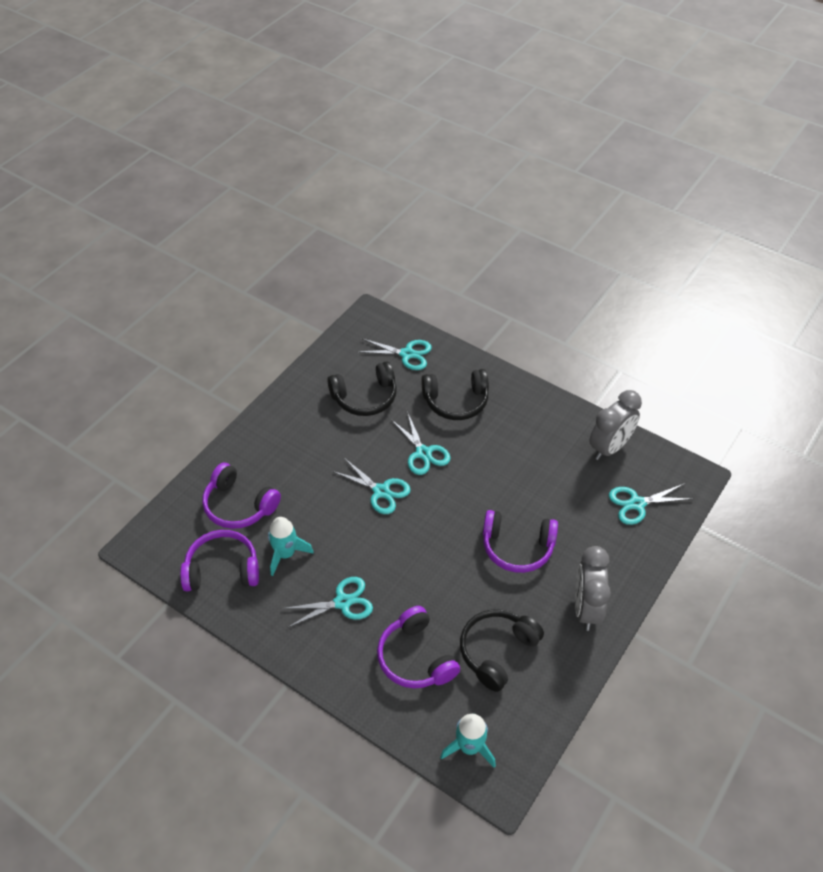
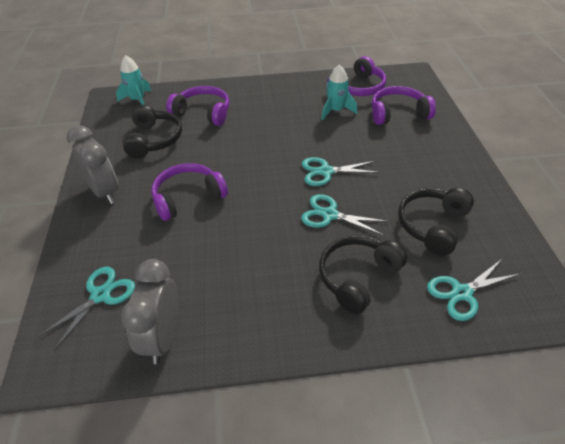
camera: 140 degrees right, 5 degrees down
(342, 602) = (273, 111): turquoise scissors -> none

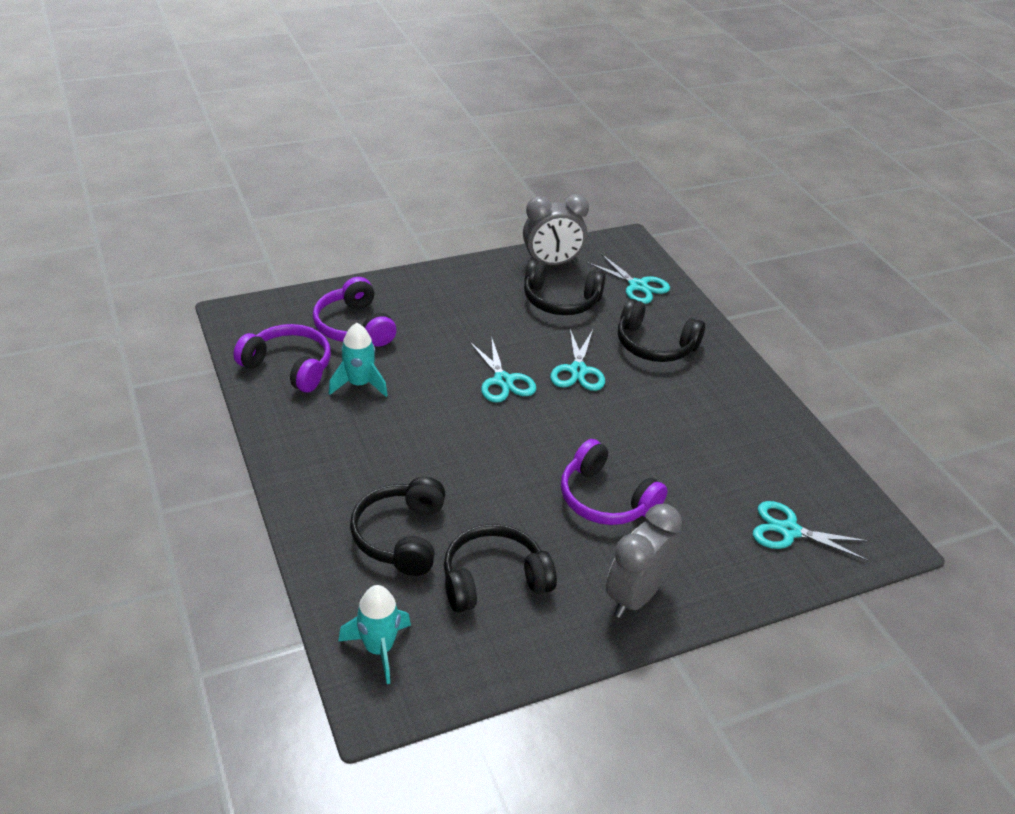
camera: 110 degrees left, 5 degrees down
(163, 337) = (800, 464): grey clock -> grey clock (552, 263)
(203, 113) = (400, 536): purple headphones -> black headphones

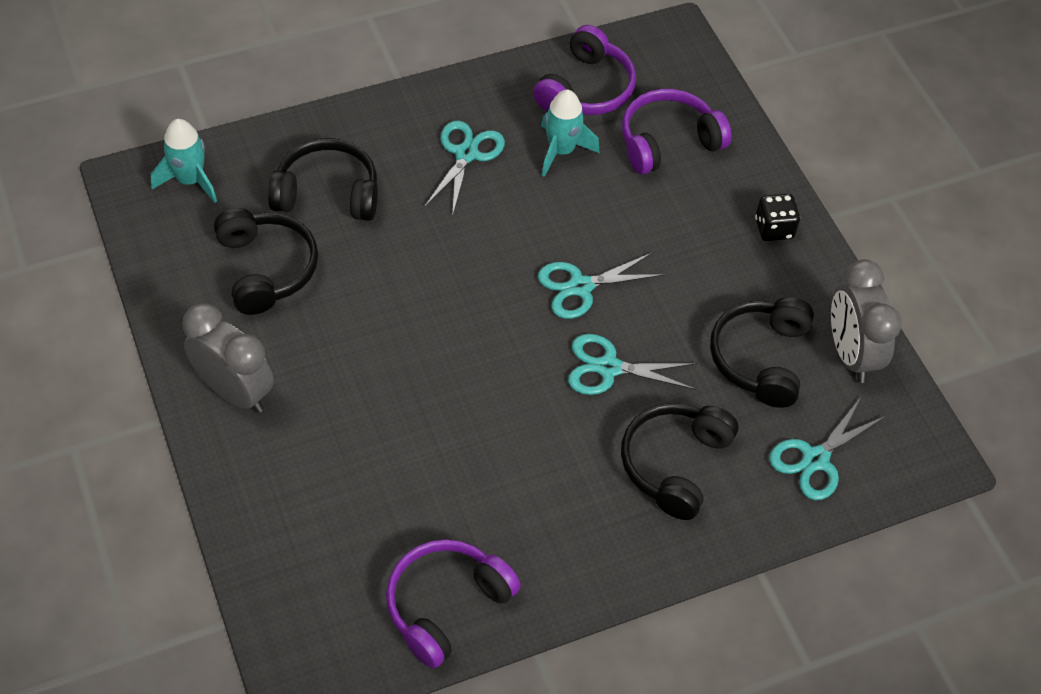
camera: 90 degrees right, 15 degrees up
(444, 284) = (774, 228): none -> black dice
(605, 499) = (378, 377): purple headphones -> purple headphones (446, 605)
(789, 531) = (323, 566): turquoise scissors -> turquoise scissors (466, 154)

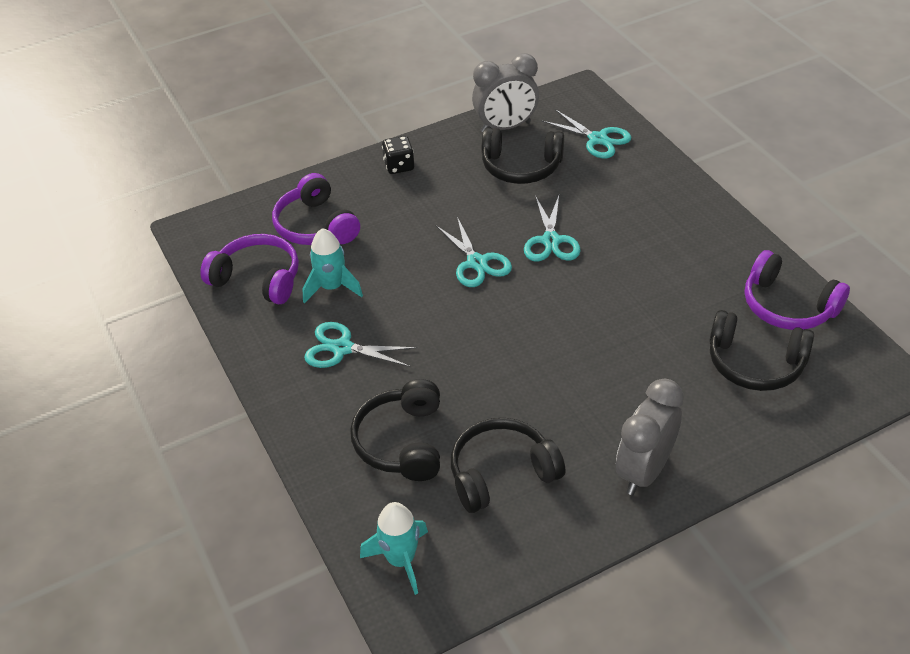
camera: 90 degrees left, 10 degrees down
(674, 464) = (624, 202): black headphones -> black headphones (755, 363)

